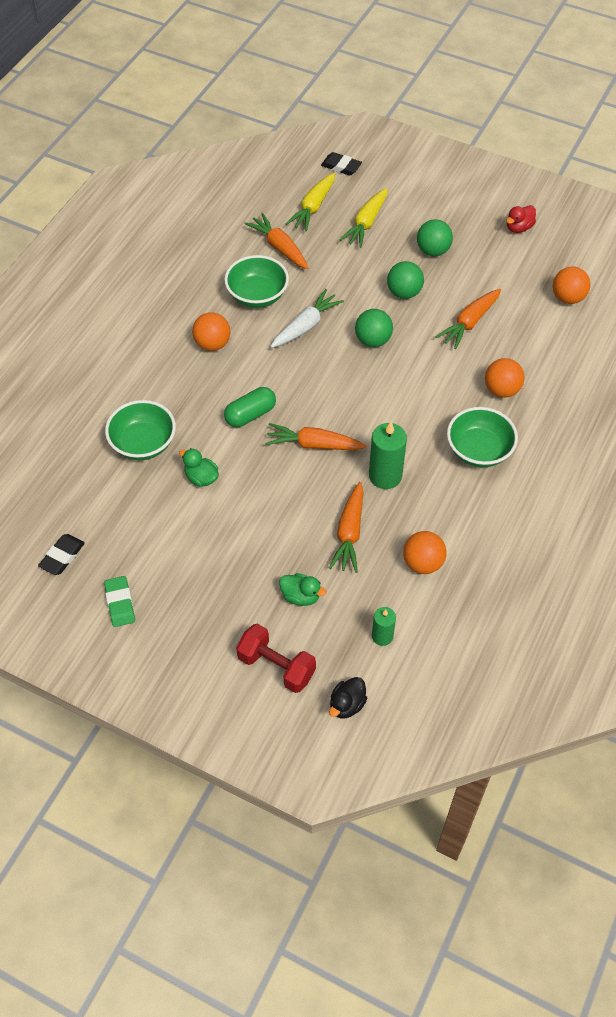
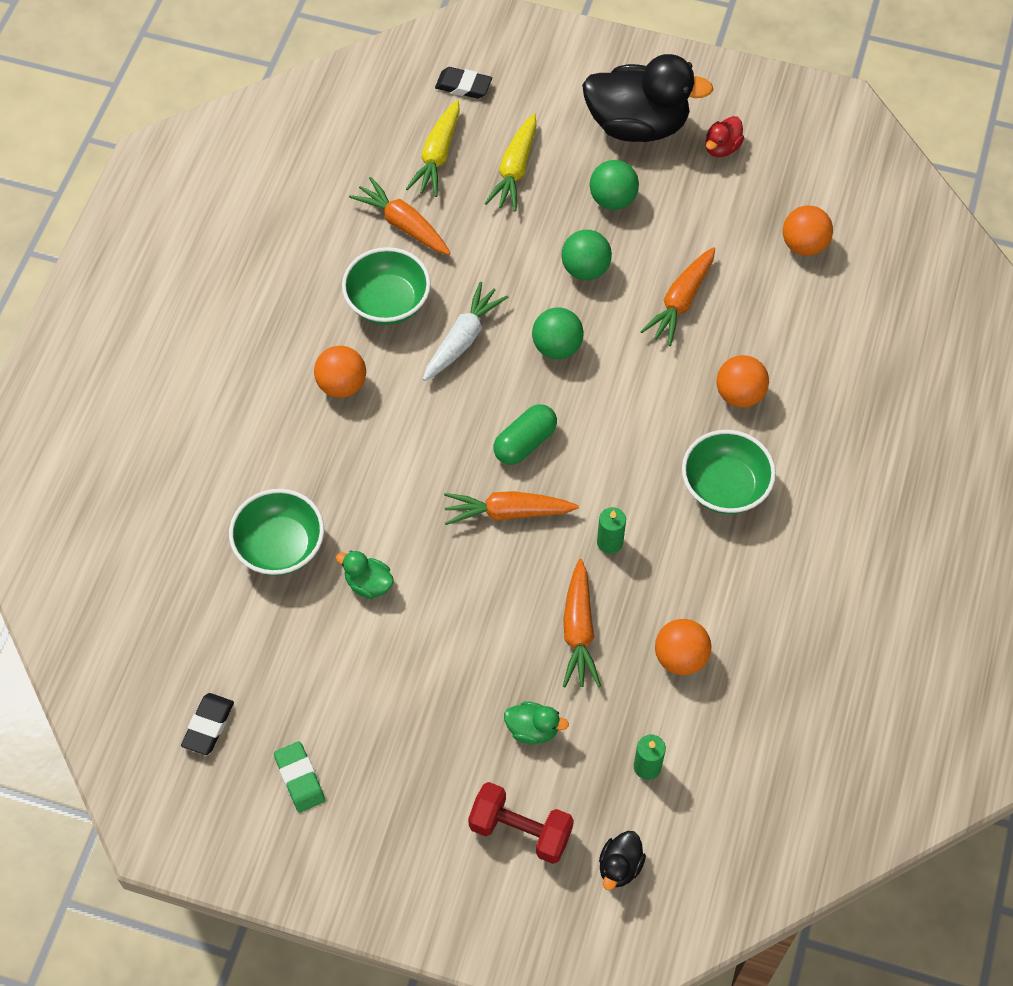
camera: 10 degrees left, 5 degrees up
(250, 414) = (415, 482): green capsule -> green capsule (525, 442)
(385, 476) = (609, 542): green candle -> green candle, size x0.60
(460, 206) = (637, 125): none -> black duck

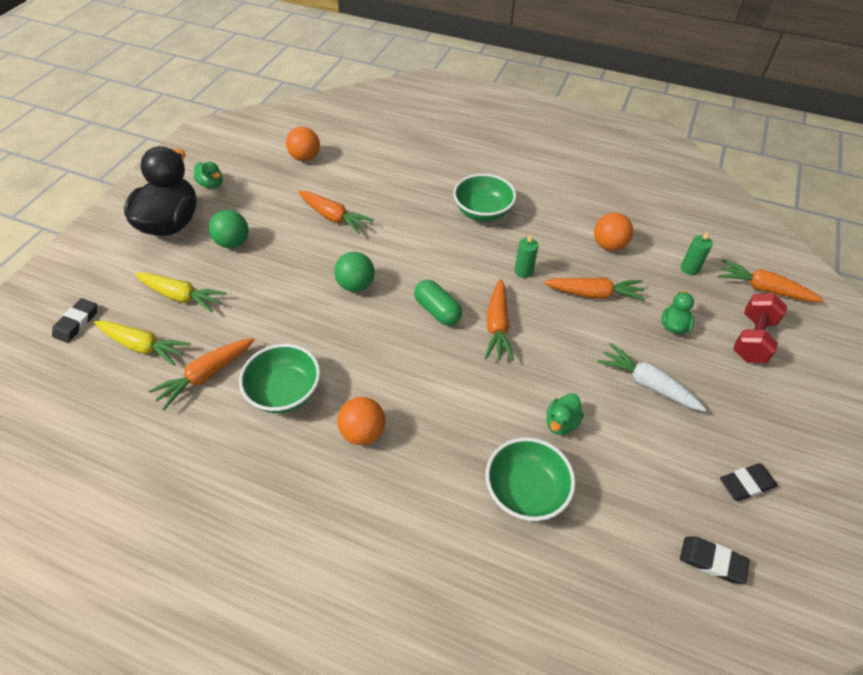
camera: 85 degrees left, 10 degrees down
(299, 778) = (746, 484): green eraser -> black eraser
(463, 339) = (335, 342): white carrot -> white carrot (647, 384)
(585, 269) = (290, 263): green ball -> none
(620, 866) = (763, 289): black duck -> orange carrot
(722, 148) = (211, 184): red duck -> green duck
(739, 394) = (413, 198): orange ball -> none

